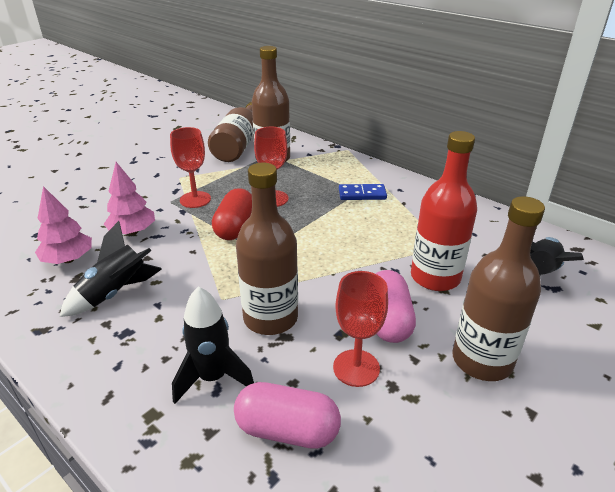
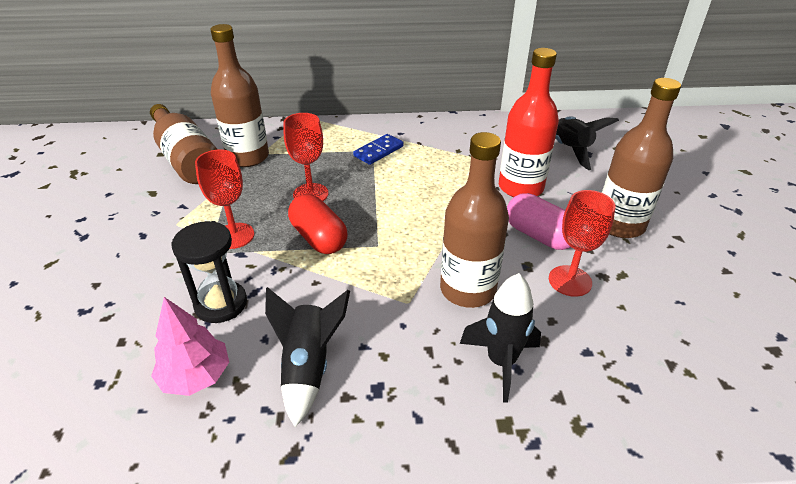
camera: 45 degrees left, 5 degrees up
(133, 231) = (221, 304): pink tree -> black hourglass
(287, 430) = (596, 352): pink capsule -> none

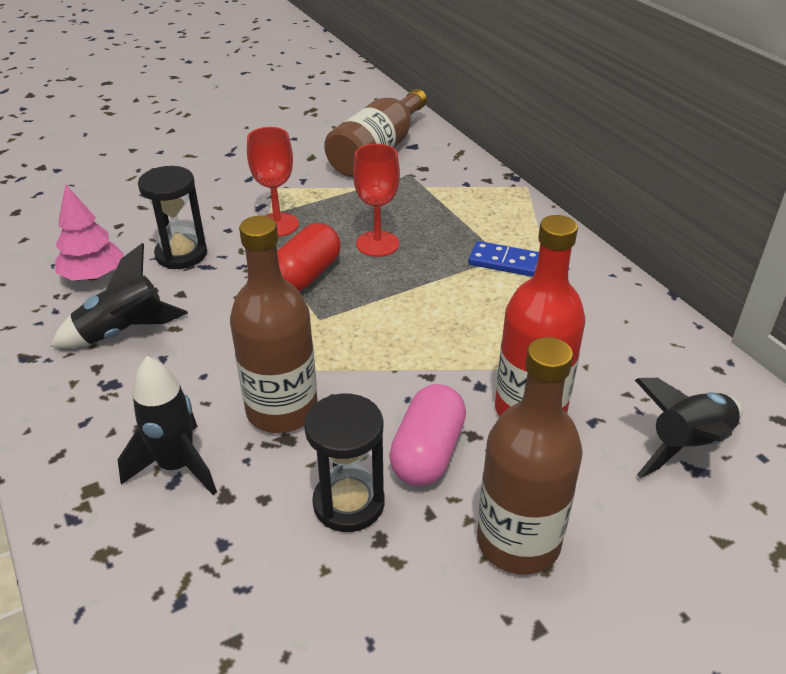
camera: 65 degrees right, 0 degrees up
(248, 157) = (411, 182): brown bottle -> none
(570, 281) = (348, 503): red goblet -> black hourglass

